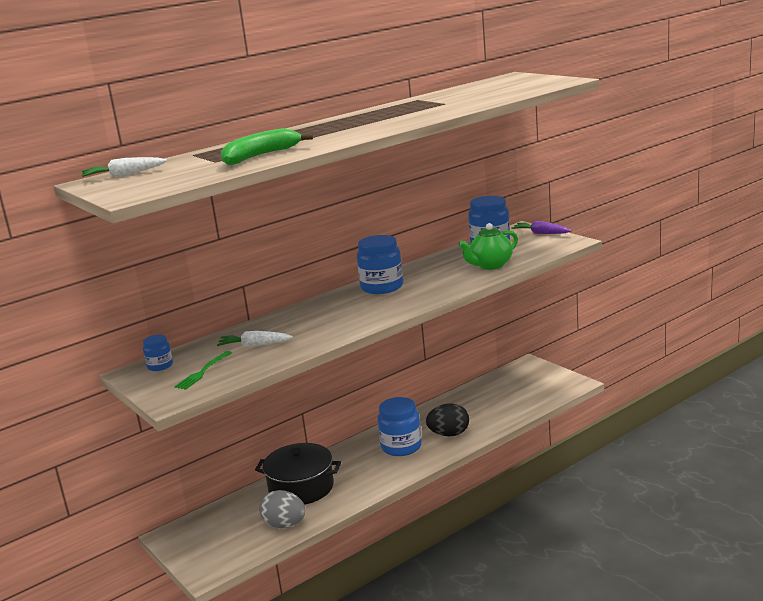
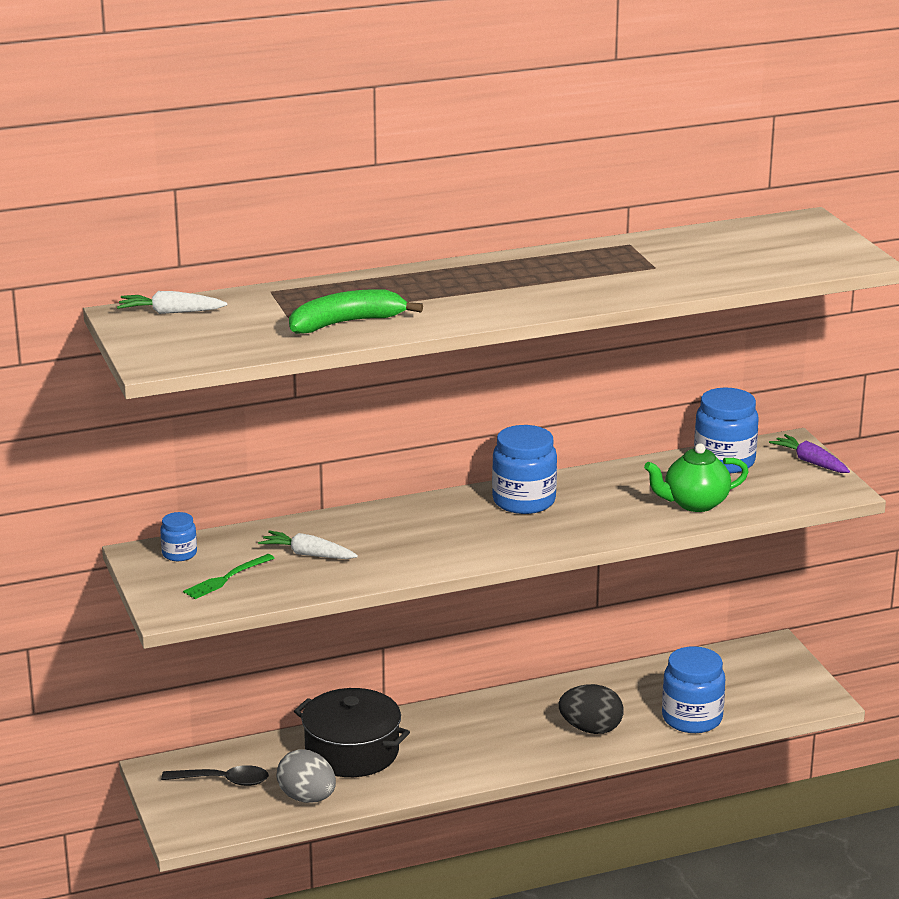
camera: 15 degrees right, 5 degrees up
(220, 529) = (223, 781): none -> black spoon
(401, 446) = (515, 729): blue jar -> blue jar (692, 718)

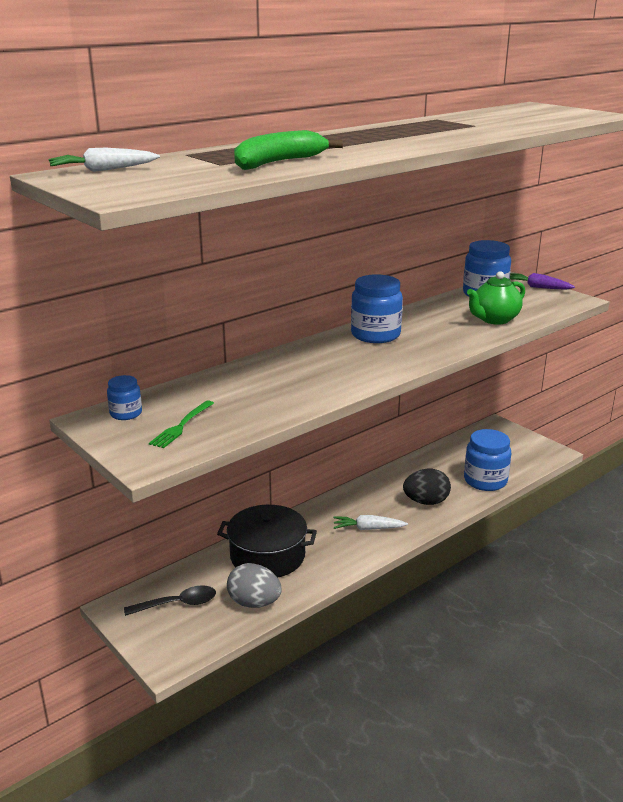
camera: 20 degrees left, 0 degrees up
(307, 554) = (239, 396): white carrot -> white carrot (368, 528)

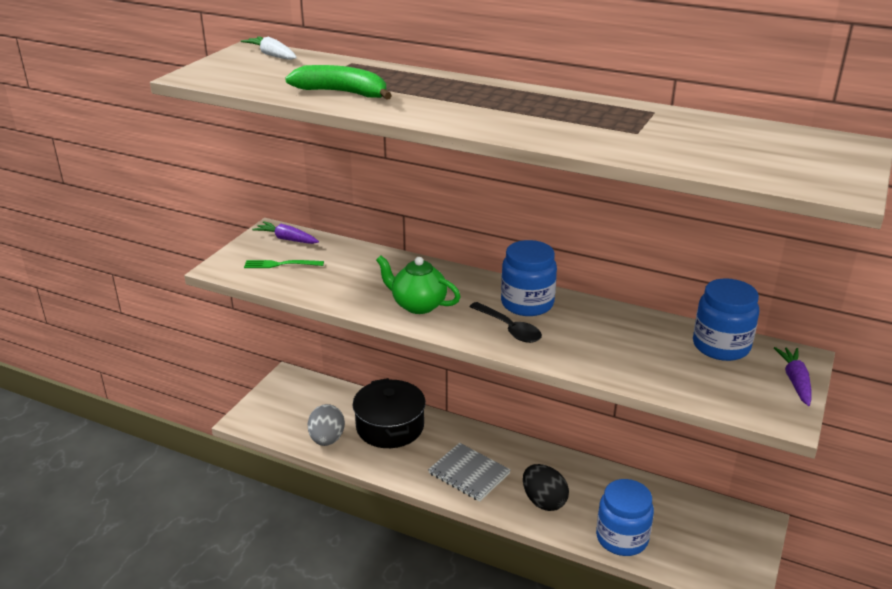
camera: 65 degrees right, 5 degrees up
(126, 413) = (287, 239): blue jar -> purple carrot
(178, 604) = (305, 402): black spoon -> black spoon (509, 329)
(368, 528) = (469, 473): white carrot -> grey notebook
(494, 319) = (644, 366): green teapot -> green teapot (418, 305)

